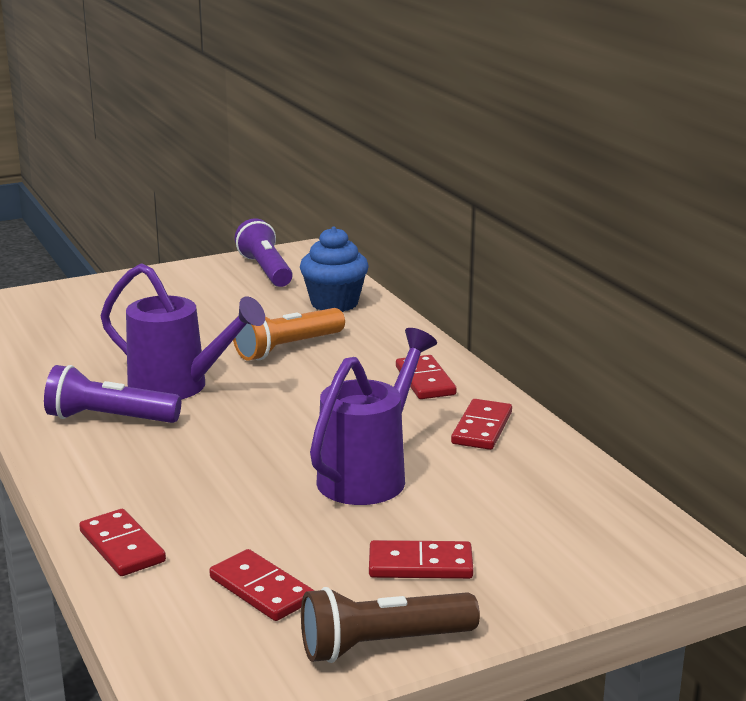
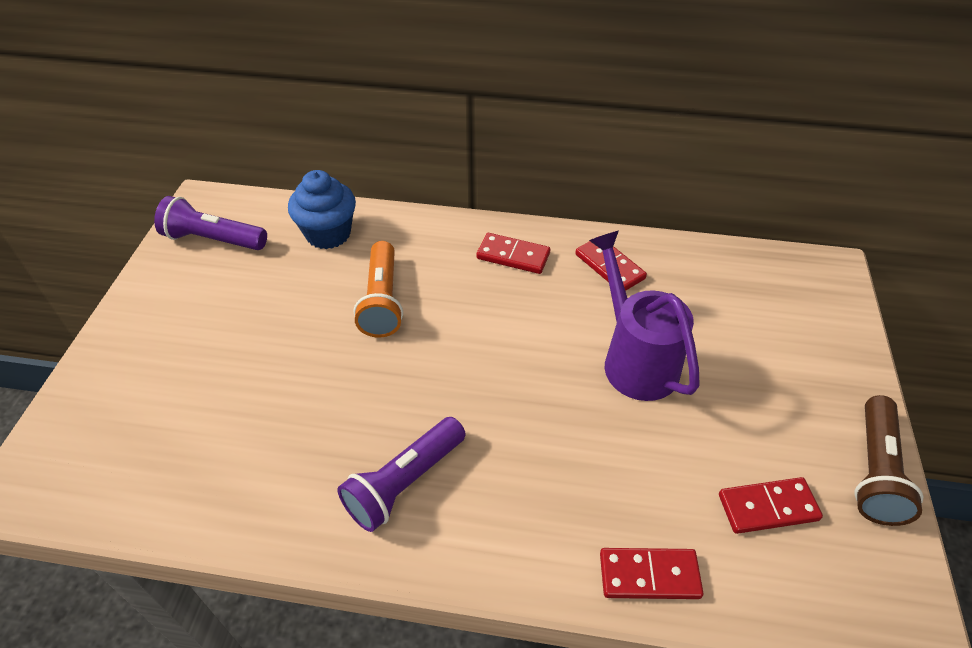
camera: 55 degrees left, 25 degrees up
(178, 387) = (386, 404): purple watering can -> none
(420, 565) = (780, 397): red domino -> none

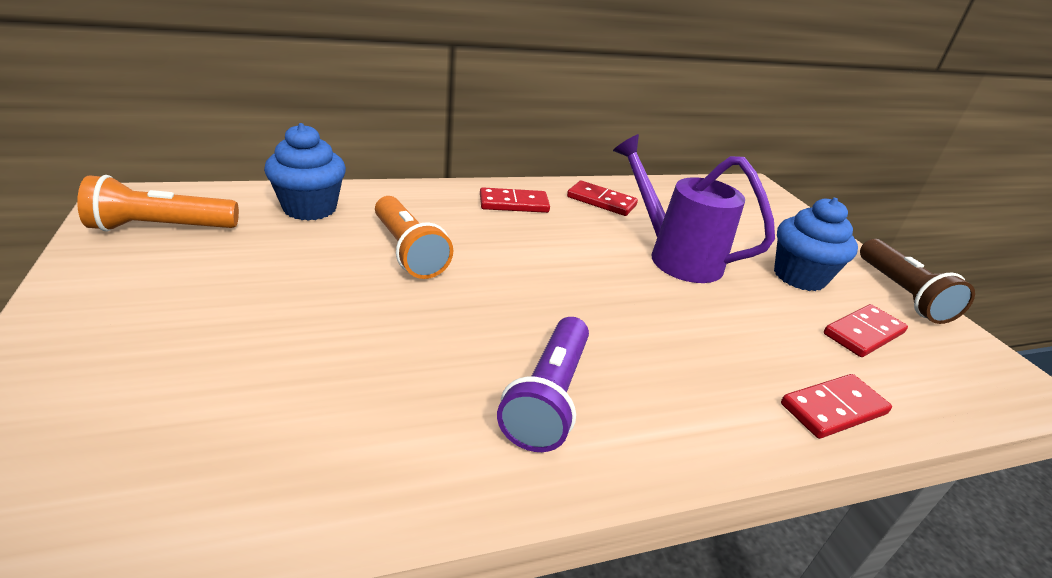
camera: 30 degrees left, 15 degrees down
(213, 239) = (161, 227): purple flashlight -> orange flashlight
(760, 417) = (799, 277): none -> blue cupcake

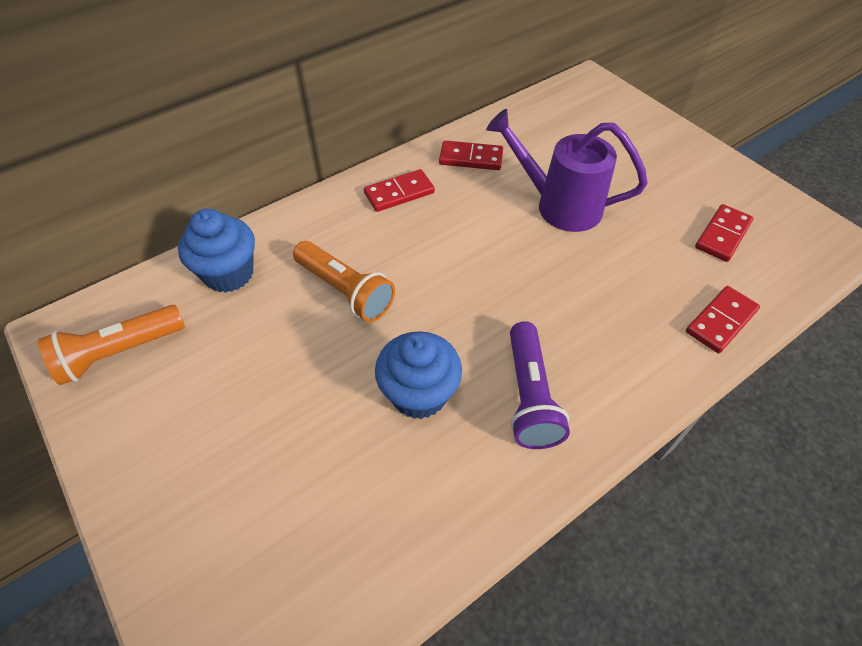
camera: 15 degrees left, 20 degrees up
(799, 277) = (660, 189): blue cupcake -> blue cupcake (419, 394)
(901, 293) = (739, 177): brown flashlight -> none

